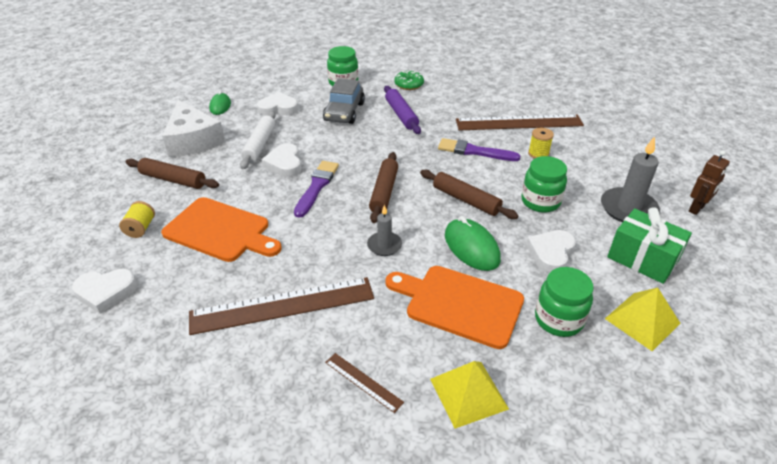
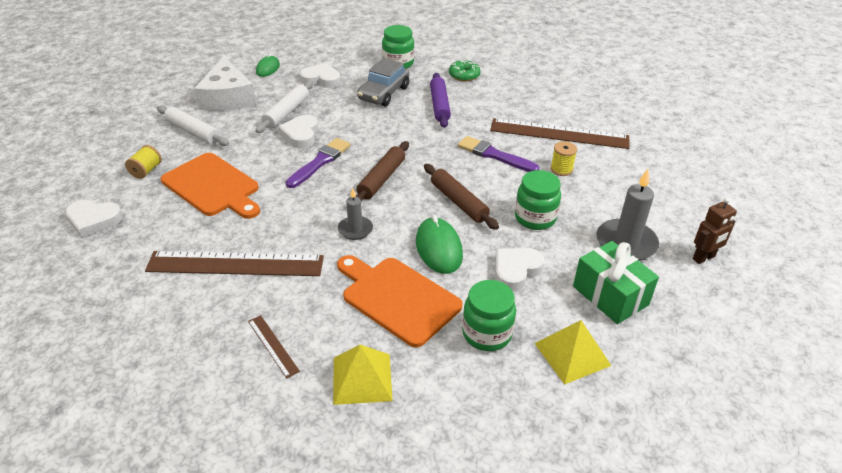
camera: 15 degrees right, 0 degrees up
(173, 180) = (193, 132): brown rolling pin -> white rolling pin

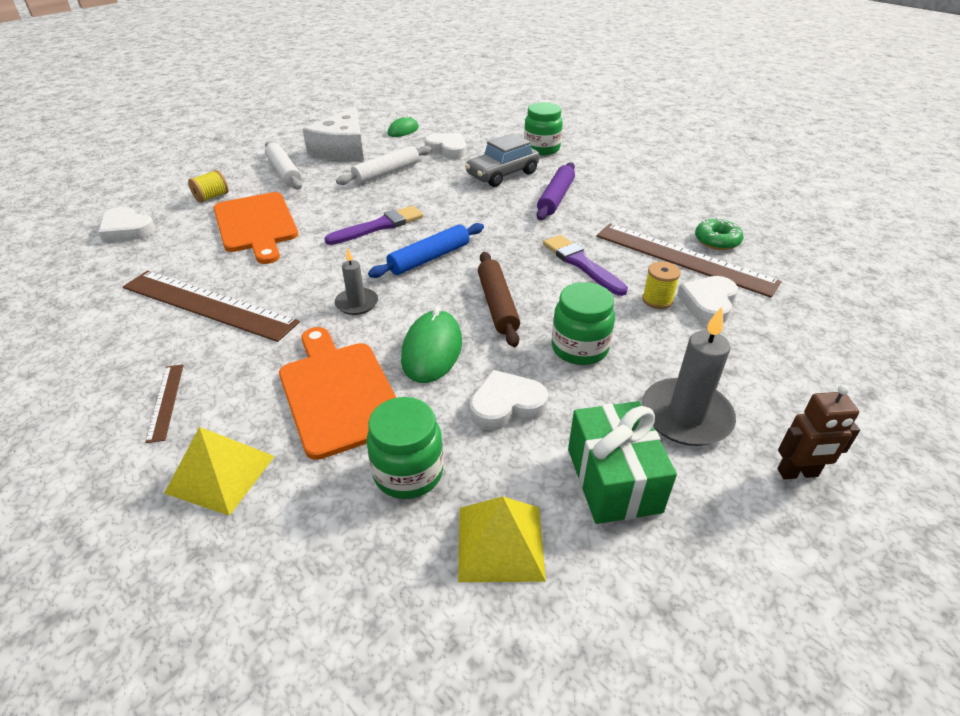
camera: 25 degrees right, 0 degrees up
(301, 135) = (382, 196): white heart -> white heart (708, 303)
(381, 179) = (429, 258): brown rolling pin -> blue rolling pin
(464, 75) = (608, 173): green donut -> green donut (717, 241)

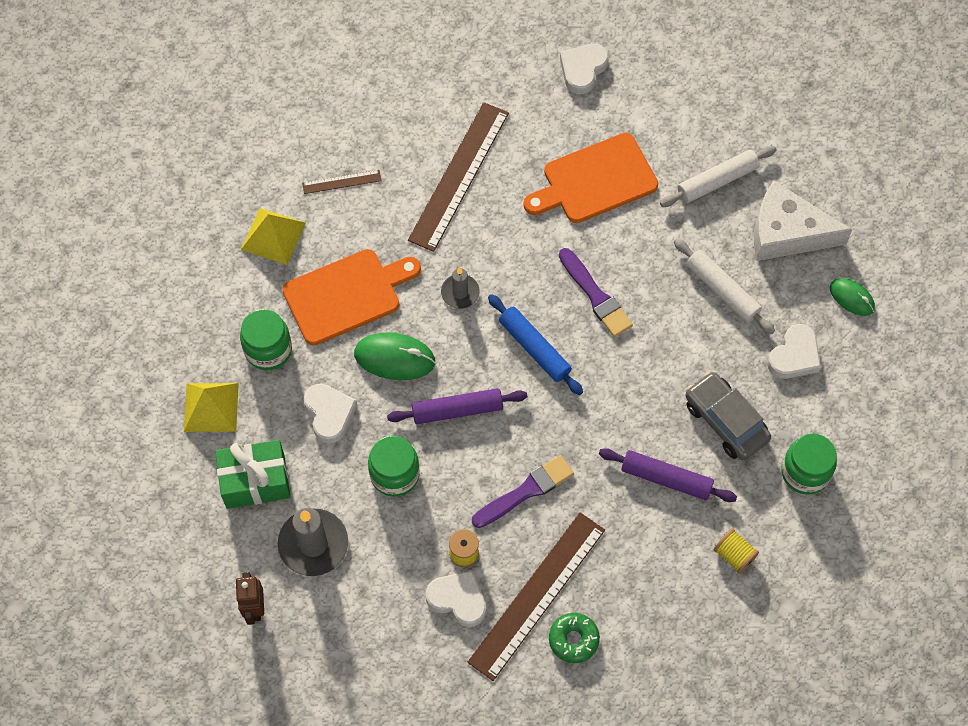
camera: 90 degrees right, 25 degrees up
(212, 197) = (653, 124): yellow spool -> yellow spool (734, 555)
(497, 305) = (457, 410): brown rolling pin -> purple rolling pin

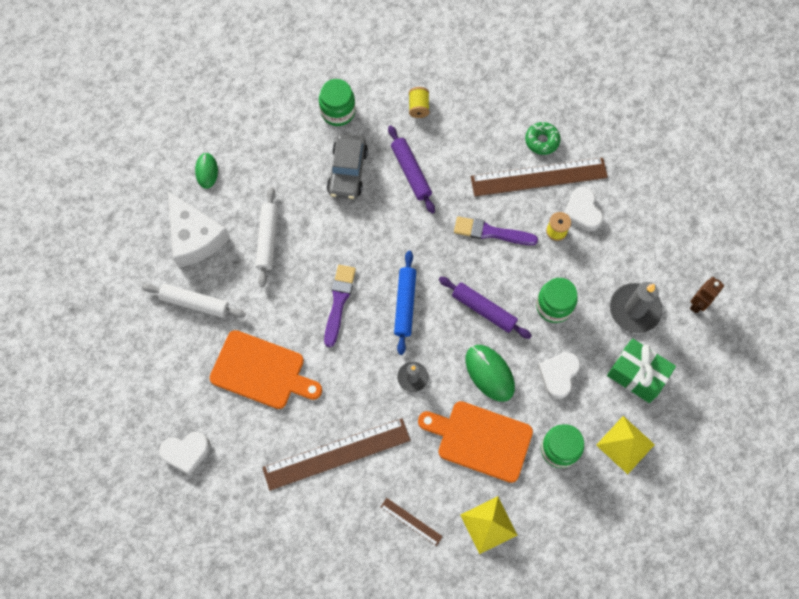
camera: 135 degrees left, 5 degrees up
(794, 356) = (273, 170): white heart -> none

